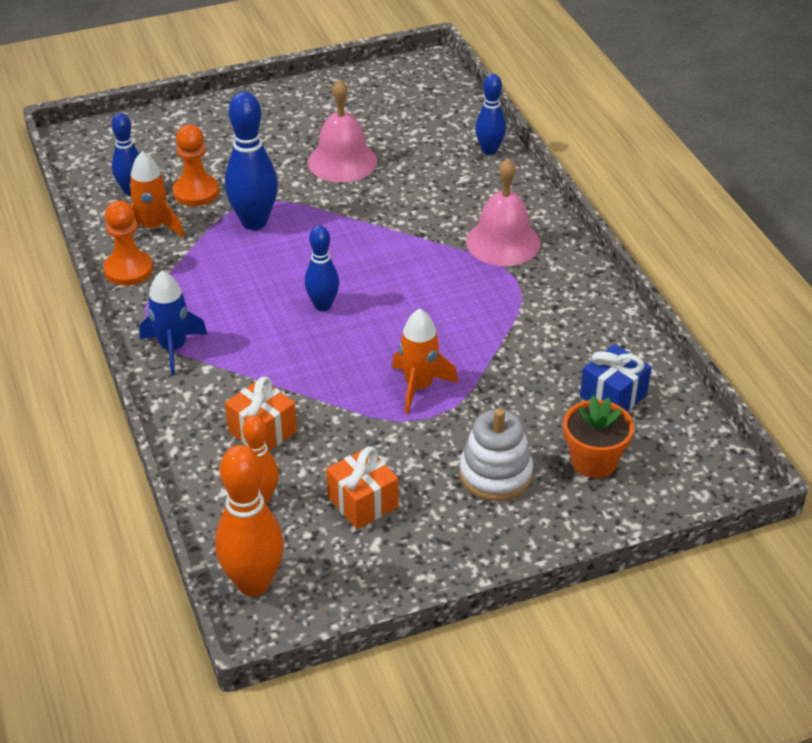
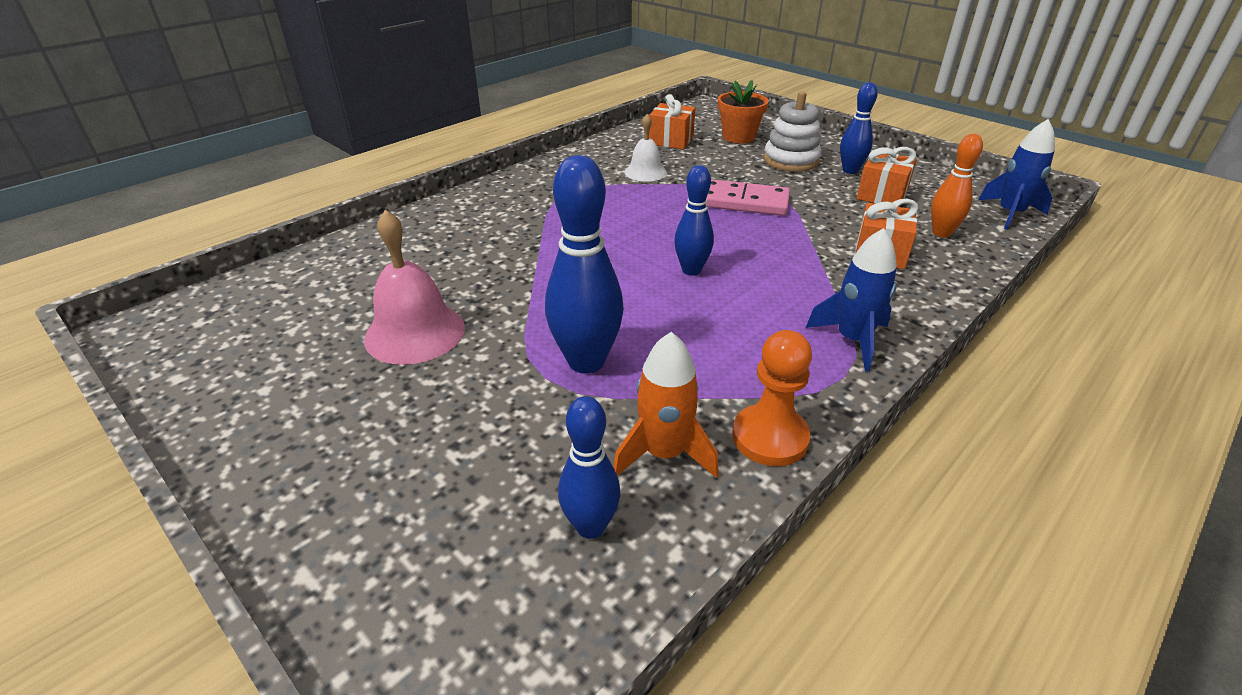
camera: 115 degrees left, 5 degrees down
(196, 192) = (552, 443): orange pawn -> none
(253, 583) = (1010, 214): orange bowling pin -> blue rocket
(419, 387) = (742, 202): orange rocket -> pink domino
(489, 150) = (357, 243): blue bowling pin -> blue bowling pin (850, 171)
(503, 242) = (519, 207): pink bell -> none
(533, 344) = (645, 172): none -> white bell
(613, 396) = (671, 140): blue gift -> orange gift

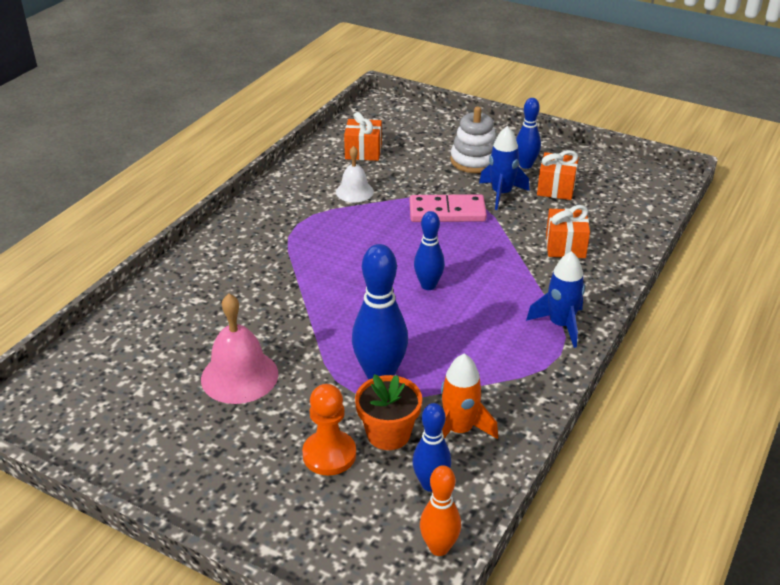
camera: 15 degrees left, 0 degrees up
(738, 137) = (421, 139): orange flower pot -> orange flower pot (388, 434)
(770, 437) = (523, 406): orange pawn -> orange pawn (329, 454)
(941, 233) = (607, 220): orange bowling pin -> orange bowling pin (439, 547)
(1010, 214) = (655, 193): blue rocket -> blue rocket (501, 194)

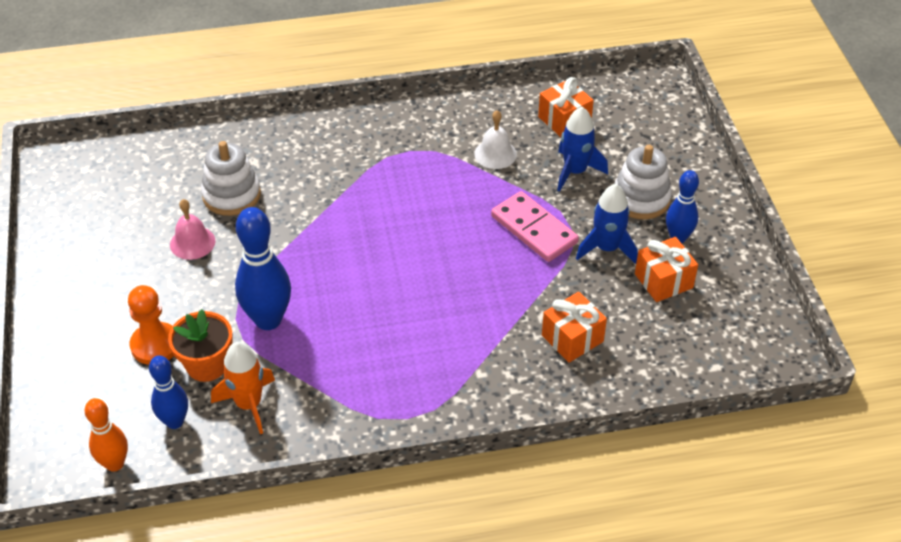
camera: 50 degrees right, 10 degrees up
(216, 329) = (231, 195): none -> white stacking toy
(239, 376) = (192, 242): pink bell -> pink bell, size x0.63
(428, 285) = (412, 280): blue bowling pin -> none
(560, 325) = (447, 397): blue rocket -> blue rocket (575, 171)

